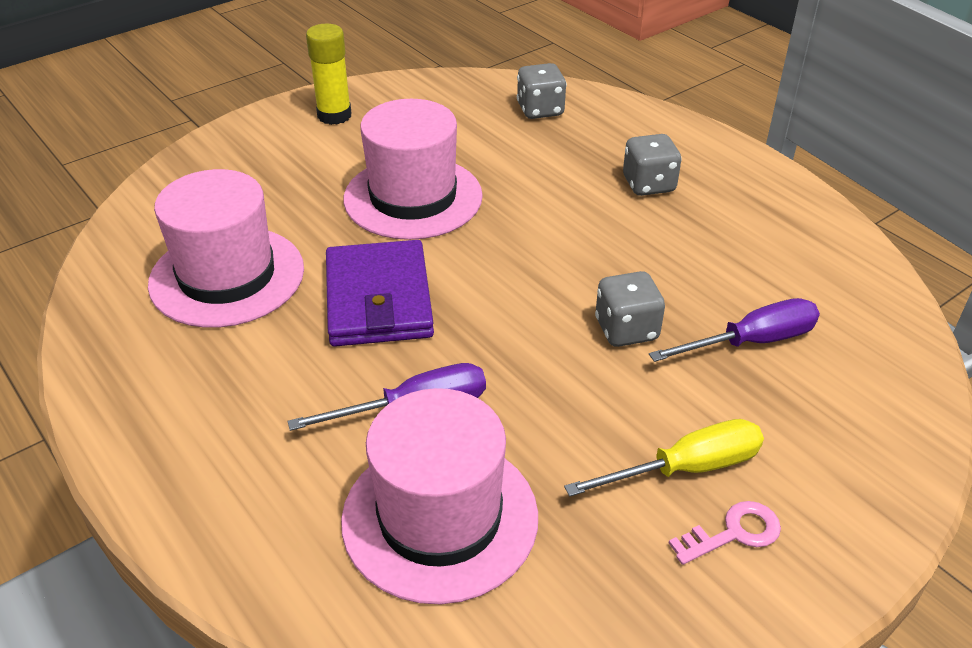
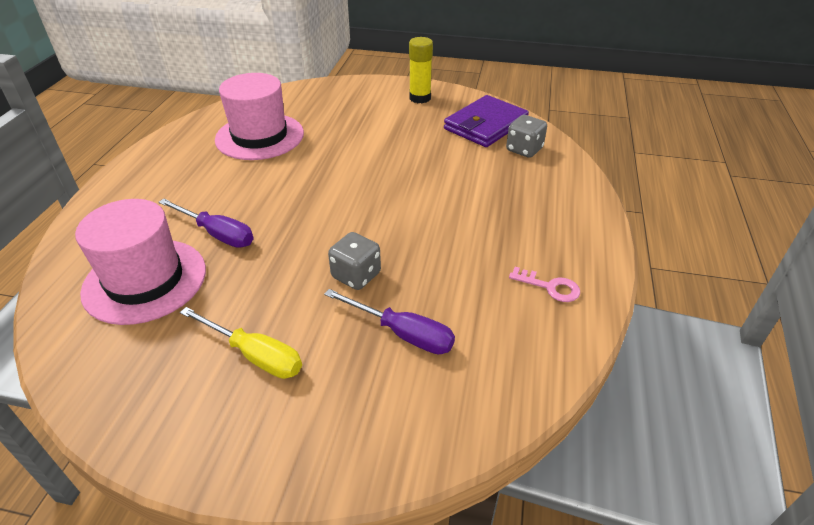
camera: 50 degrees right, 0 degrees up
(378, 299) = (289, 183): purple wallet -> purple wallet (485, 125)
(413, 197) = (383, 152): pink hat -> none
(648, 184) = (509, 220): grey dice -> none
(733, 533) = (214, 401): pink key -> pink key (550, 287)

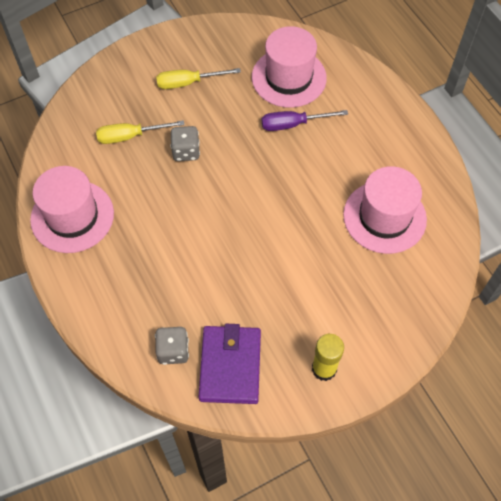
camera: 140 degrees right, 20 degrees up
(402, 333) = (130, 136): purple screwdriver -> yellow screwdriver
(550, 287) = (72, 216): pink key -> pink hat

